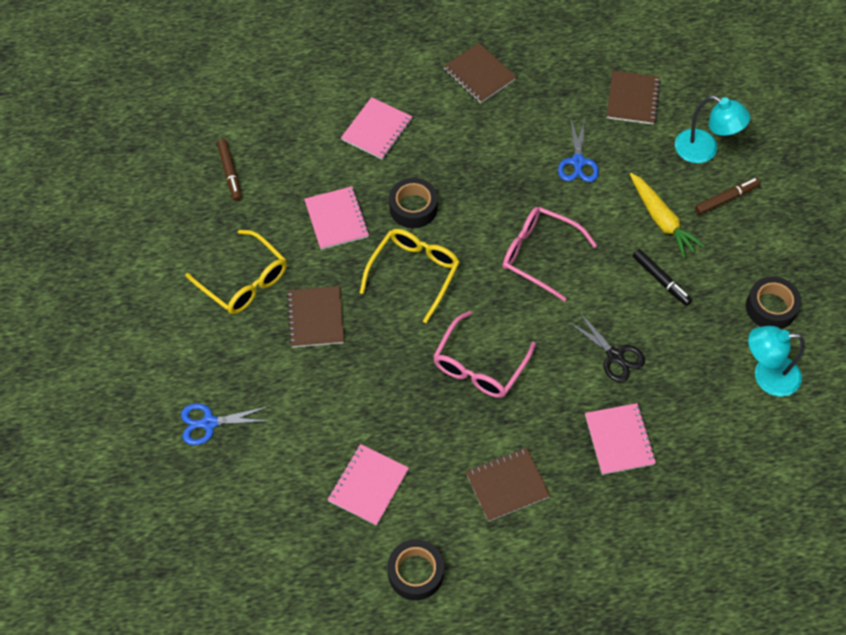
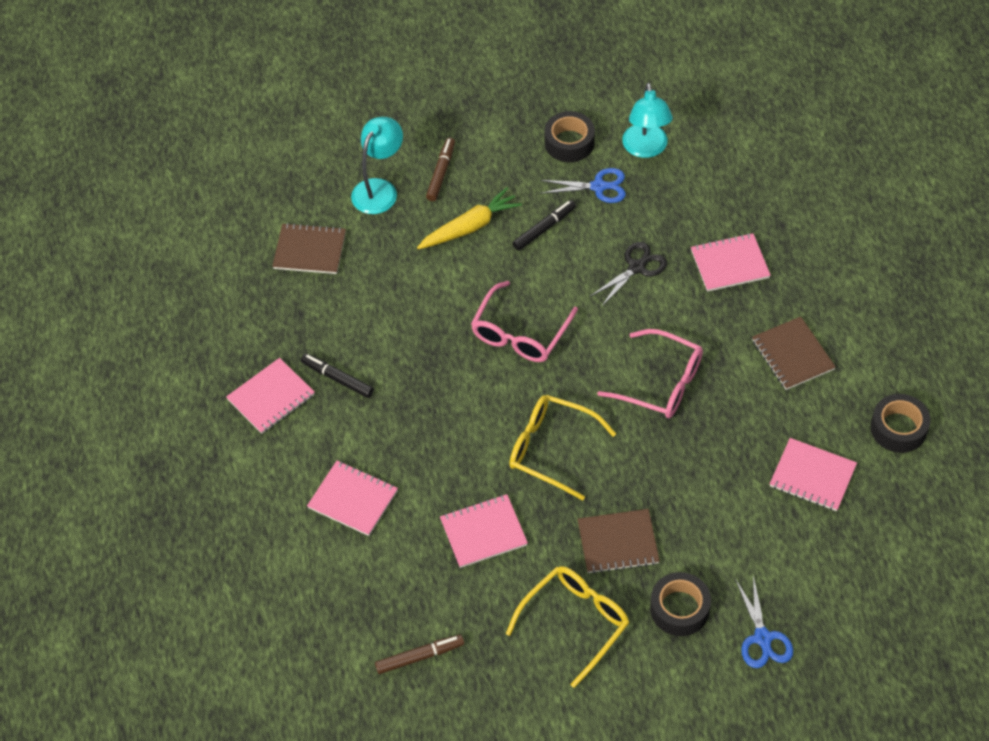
camera: 90 degrees left, 5 degrees down
(413, 208) = (464, 455): black tape -> black tape (679, 609)
(479, 75) = (271, 397): brown notebook -> pink notebook
(495, 119) = (337, 379): none -> black marker
(578, 162) = (396, 300): blue scissors -> blue scissors (598, 187)
(726, 198) = (441, 173): brown marker -> brown marker turned 45 degrees clockwise

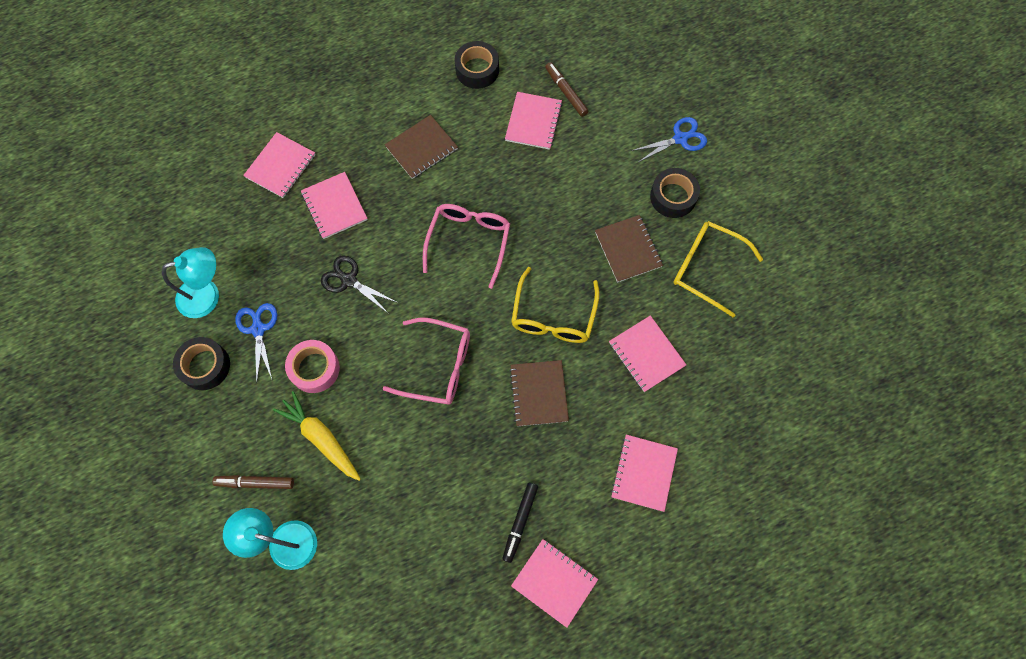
camera: 105 degrees left, 15 degrees up
(310, 250) = (371, 594): brown notebook -> brown notebook (538, 393)
(419, 656) = (772, 380): brown marker -> brown marker (566, 92)
(544, 228) = (314, 369): black marker -> pink tape
(789, 221) = (280, 166): none -> pink notebook

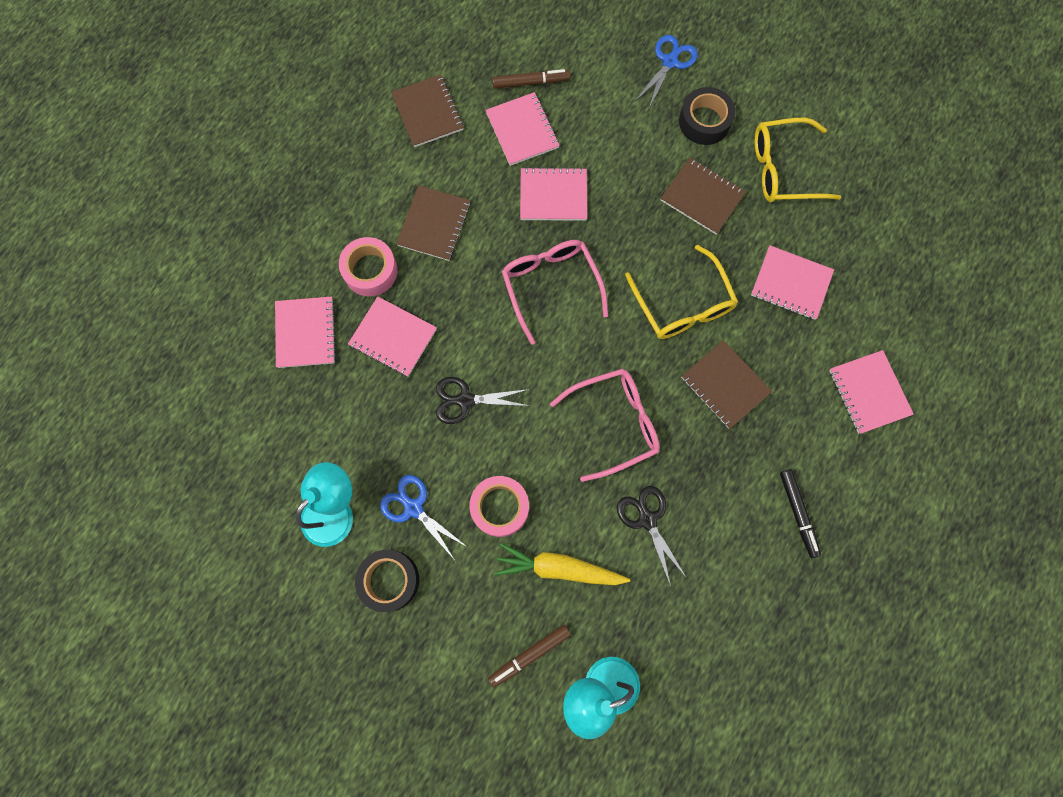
camera: 35 degrees left, 5 degrees up
(354, 152) = (370, 271): none -> pink tape
(408, 449) = (647, 519): none -> black scissors
(477, 70) = (428, 112): black tape -> brown notebook
(554, 582) = (867, 544): pink notebook -> pink notebook (553, 195)
(566, 92) = (531, 82): brown marker -> brown marker turned 150 degrees clockwise

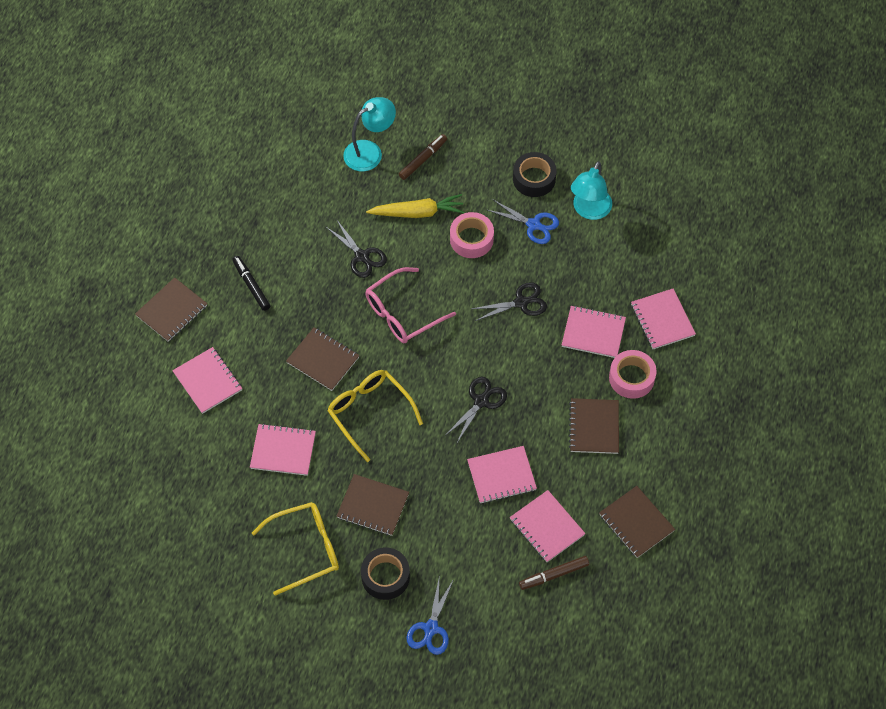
camera: 165 degrees right, 15 degrees down
(551, 286) = (481, 401): pink glasses -> black scissors
(905, 502) = (172, 311): none -> brown notebook

